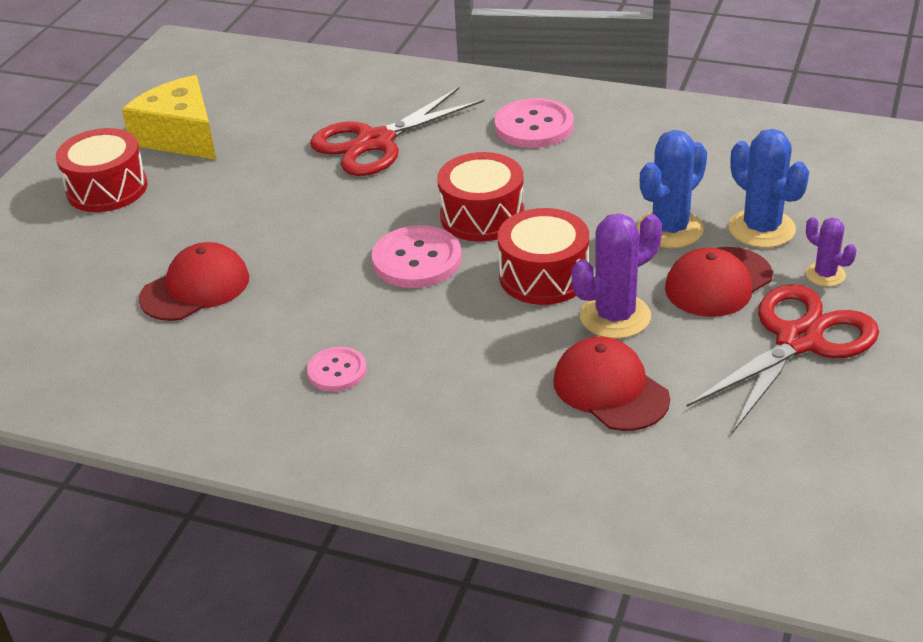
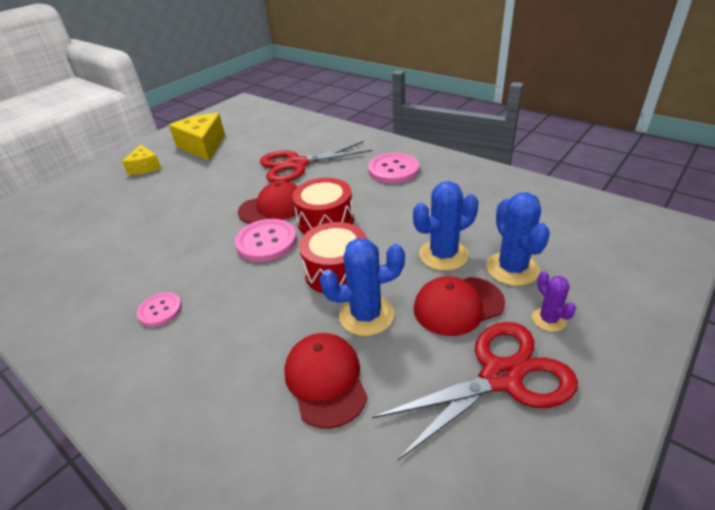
camera: 20 degrees right, 0 degrees up
(107, 189) = (145, 167): red drum -> yellow cheese
(195, 288) = (134, 233): red cap -> red cap (273, 207)
(615, 316) = (366, 315): purple cactus -> blue cactus

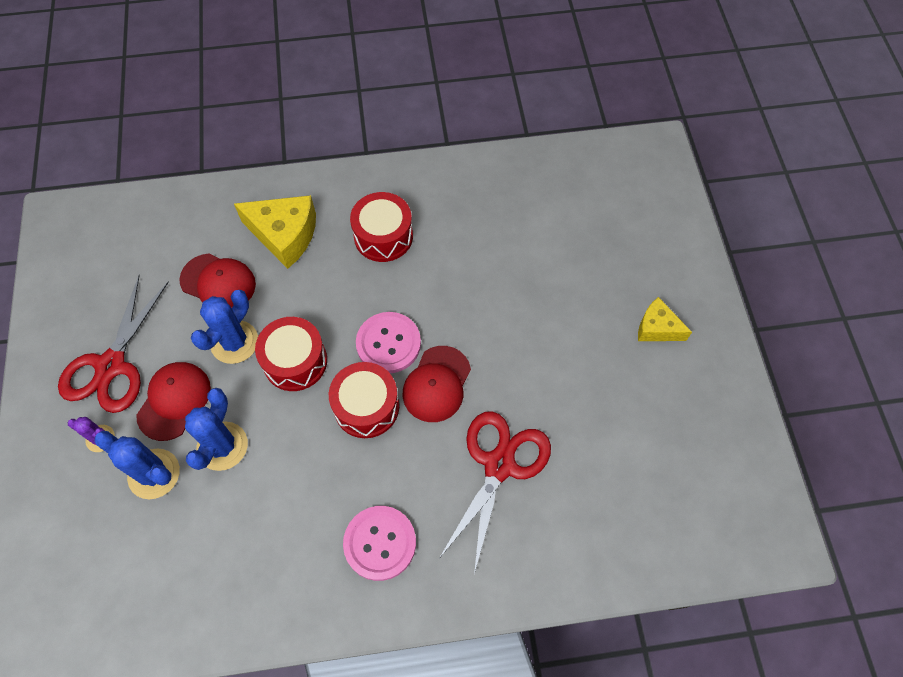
camera: 130 degrees right, 25 degrees up
(160, 310) = (383, 236): pink button -> red drum
(203, 146) = (659, 409): yellow cheese -> yellow cheese (284, 235)

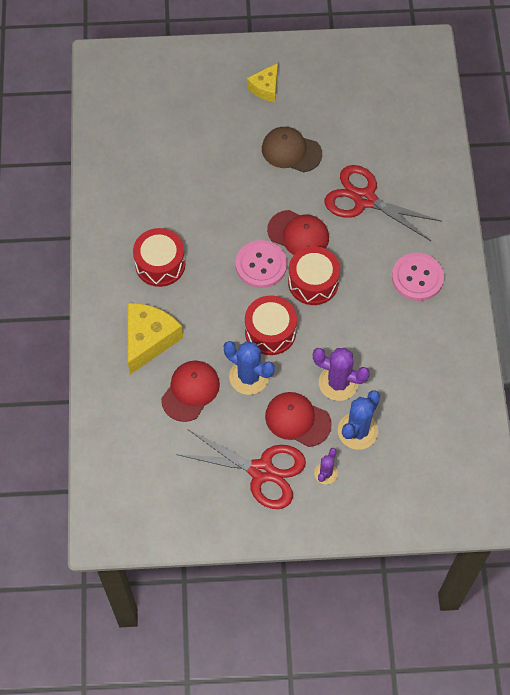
camera: 85 degrees left, 0 degrees up
(222, 446) = (338, 383): blue cactus -> purple cactus
(563, 366) = (291, 151): none -> brown cap

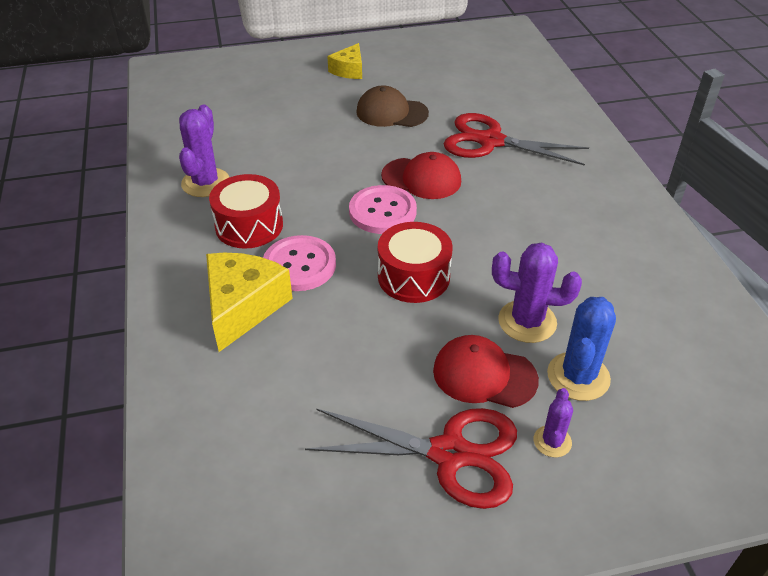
camera: 10 degrees left, 20 degrees down
(131, 213) = (205, 183): none -> purple cactus
(190, 391) = (314, 361): red cap -> none
(249, 377) = (397, 331): blue cactus -> none
(313, 282) = (455, 220): red drum -> none
(417, 278) = (584, 201): pink button -> pink button (299, 265)

